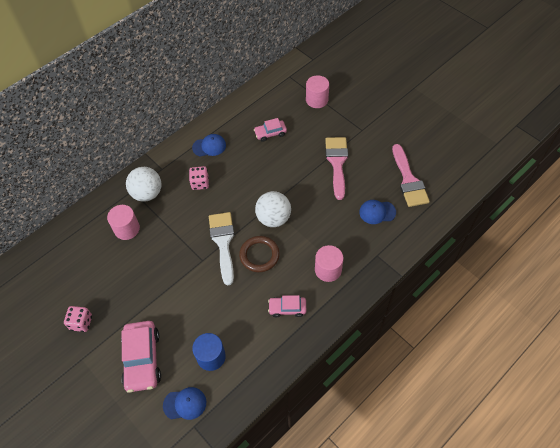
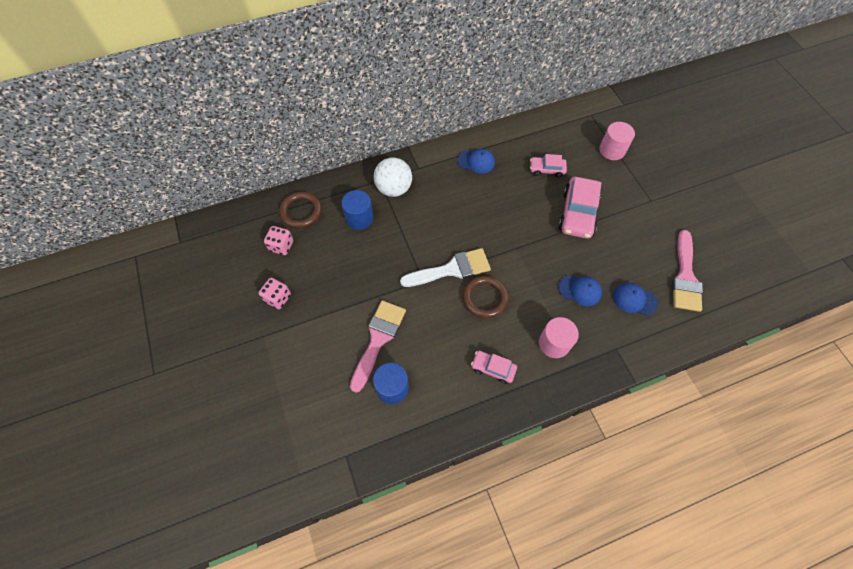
camera: 20 degrees right, 5 degrees up
(72, 242) = (301, 212): none -> brown ring
(127, 229) = (359, 218): pink cylinder -> blue cylinder
(142, 359) = (322, 361): pink car -> pink car (577, 213)
(185, 404) = (346, 427): blue cap -> blue cap (580, 290)
(200, 183) = (452, 197): pink dice -> pink dice (281, 246)
(223, 242) = (451, 269): white brush -> white brush turned 60 degrees clockwise
(273, 218) = (515, 263): white ball -> none
(337, 163) = (609, 227): pink brush -> pink brush (378, 339)

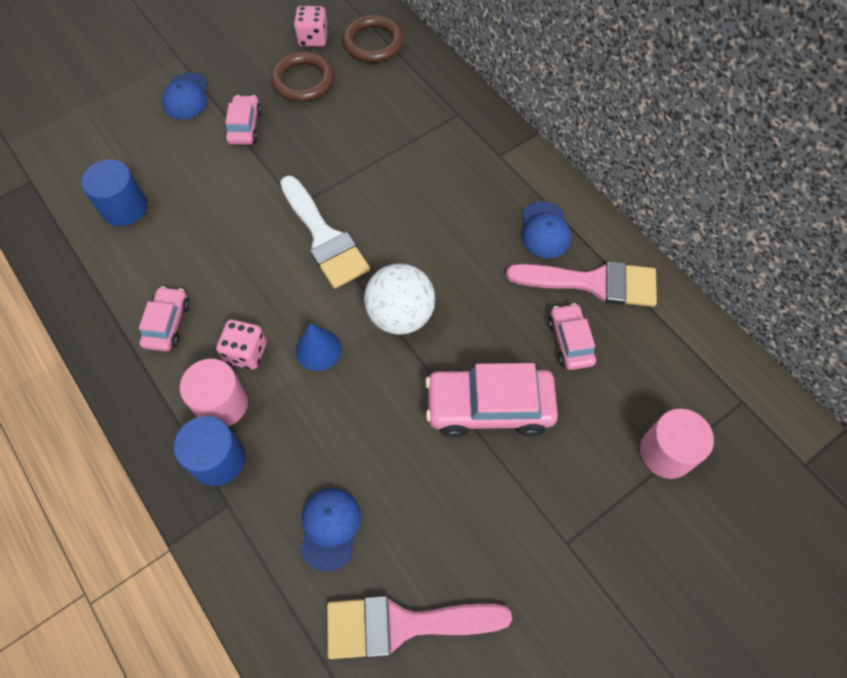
camera: 75 degrees right, 0 degrees up
(278, 298) = (235, 57): pink dice -> pink dice (246, 352)
(346, 301) = (245, 126): none -> pink car
(359, 218) = (382, 107): blue cylinder -> blue cylinder (218, 459)
(378, 339) = (193, 175): pink brush -> pink brush (593, 283)
(394, 188) = (449, 134): white ball -> white ball (400, 315)
(485, 298) = (284, 291): brown ring -> brown ring (303, 81)
(528, 286) = (318, 349): none -> blue cone
(580, 290) = (328, 431): blue cap -> blue cap (186, 96)

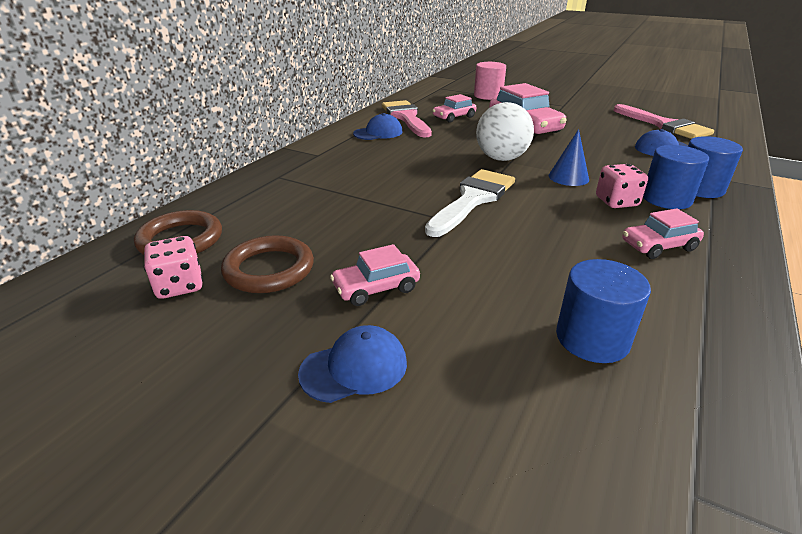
camera: 115 degrees left, 30 degrees down
(222, 403) = (666, 199): pink cylinder -> blue cylinder

